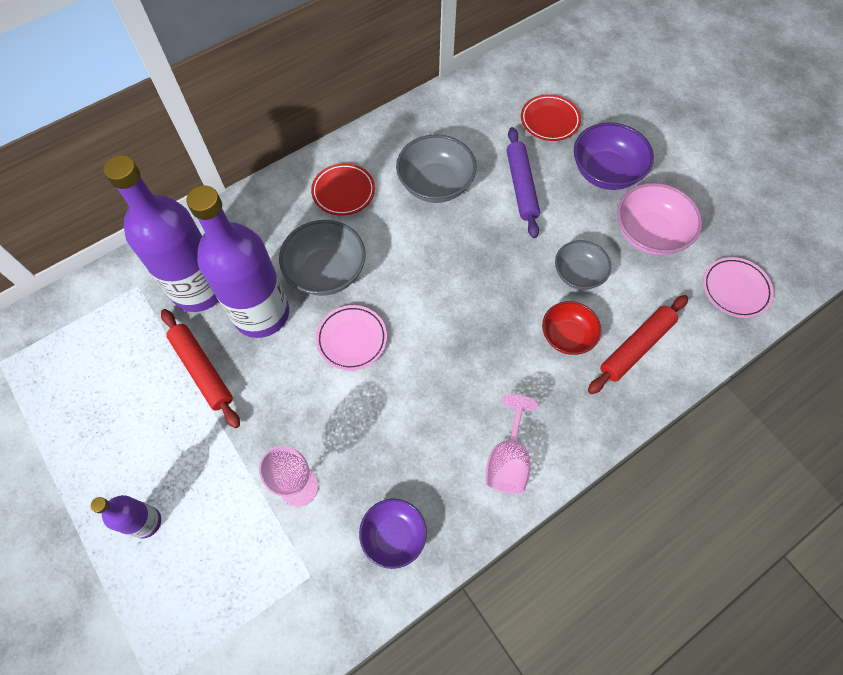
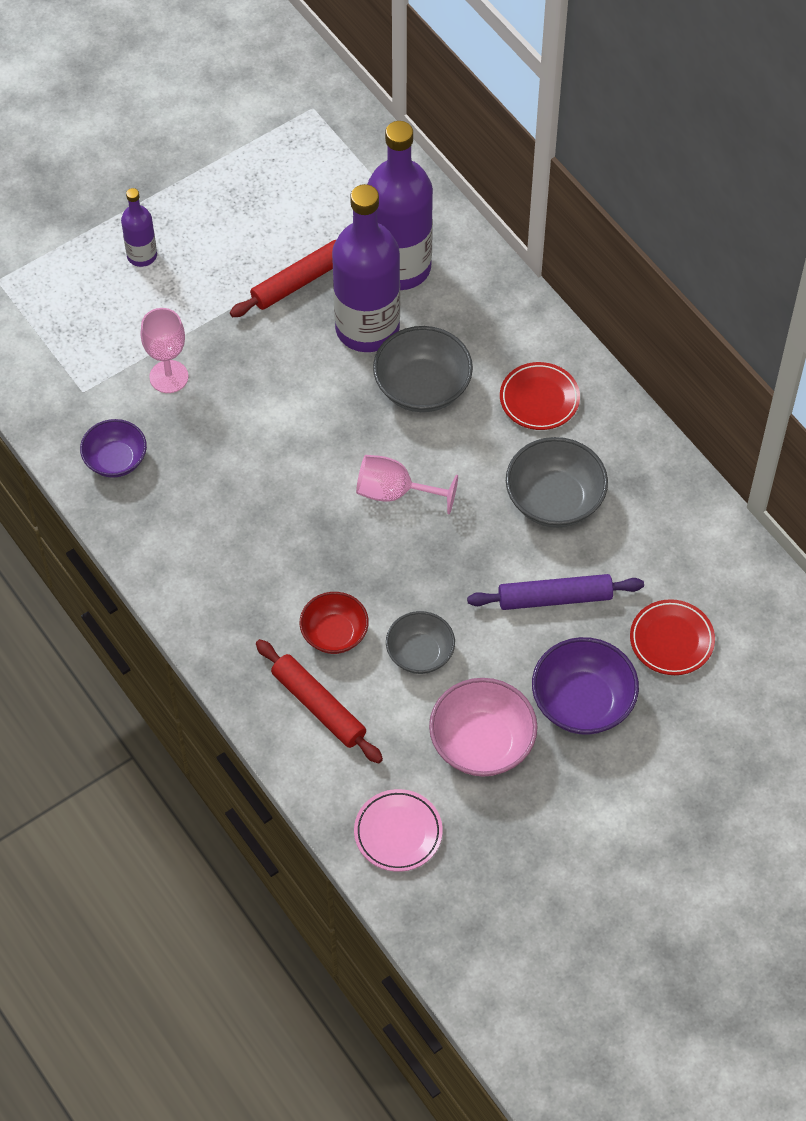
camera: 90 degrees right, 5 degrees down
(352, 339) = (334, 416): pink plate -> none
(508, 459) = (188, 564): pink goblet -> pink goblet (395, 493)

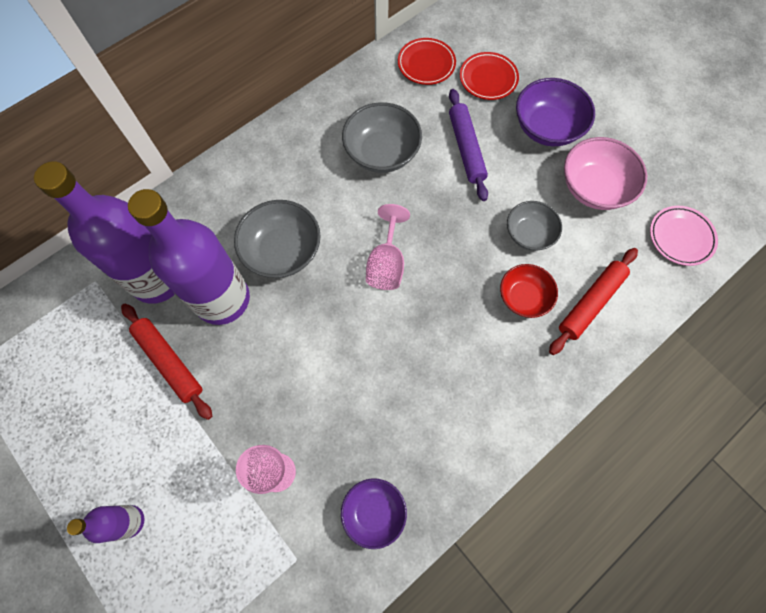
camera: 95 degrees left, 10 degrees up
(539, 399) = (291, 167): red plate -> red plate (426, 64)

